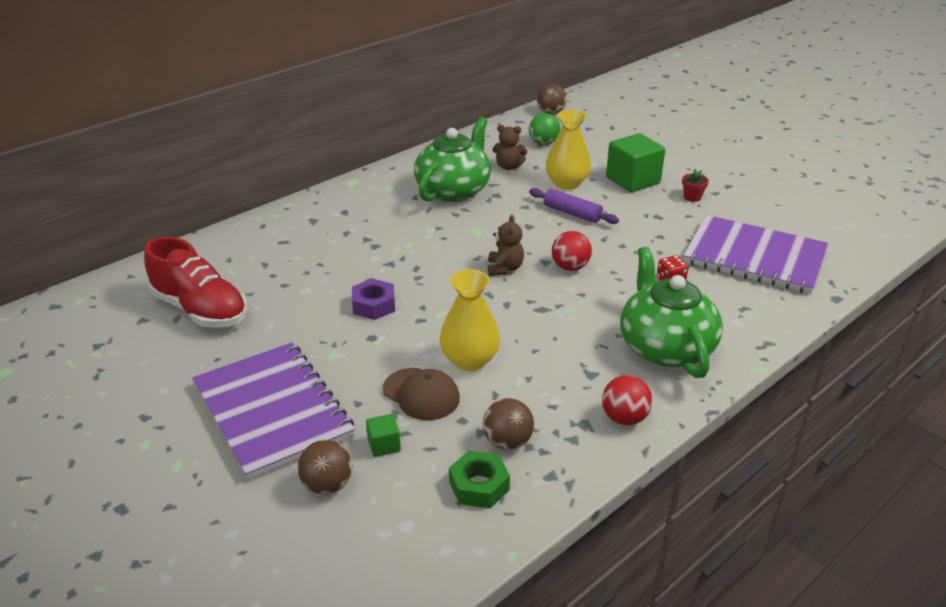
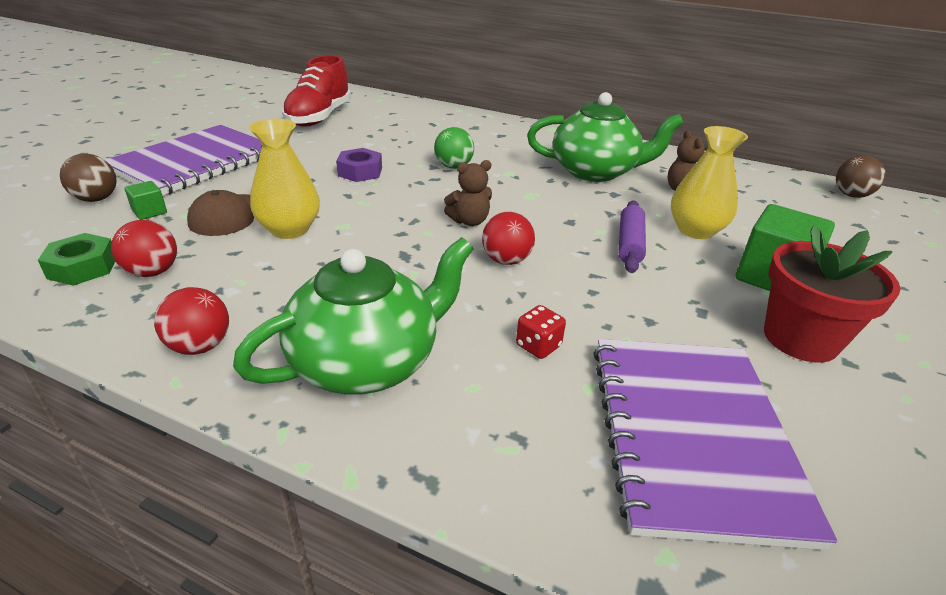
camera: 65 degrees right, 0 degrees up
(507, 442) = (153, 272): brown ball -> red ball
(543, 143) = (769, 202): green ball -> green ball (453, 166)
(692, 197) = (800, 338): red flower pot -> red flower pot, size x2.36

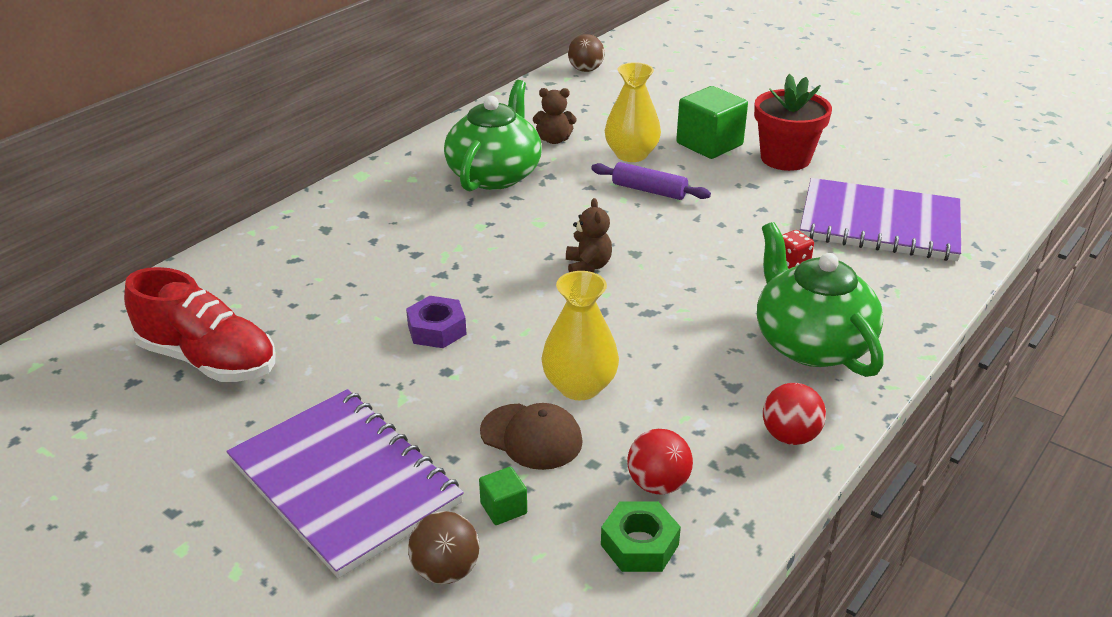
camera: 75 degrees left, 0 degrees up
(453, 166) = (447, 260): green ball -> none
(506, 260) = (667, 257): red ball -> none

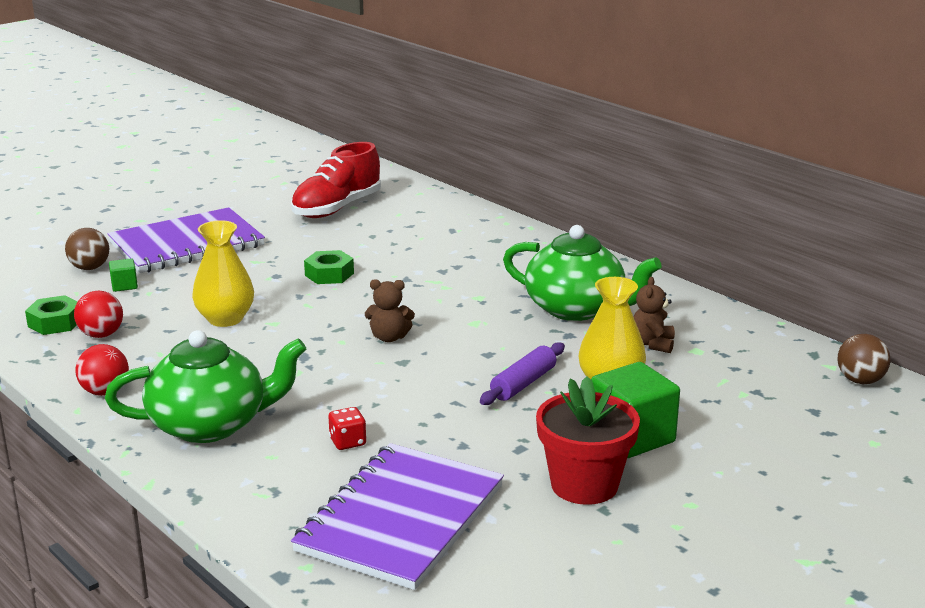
camera: 100 degrees right, 10 degrees down
(437, 329) = (329, 274): purple nut -> green nut
(531, 436) = (183, 298): brown cap -> none

